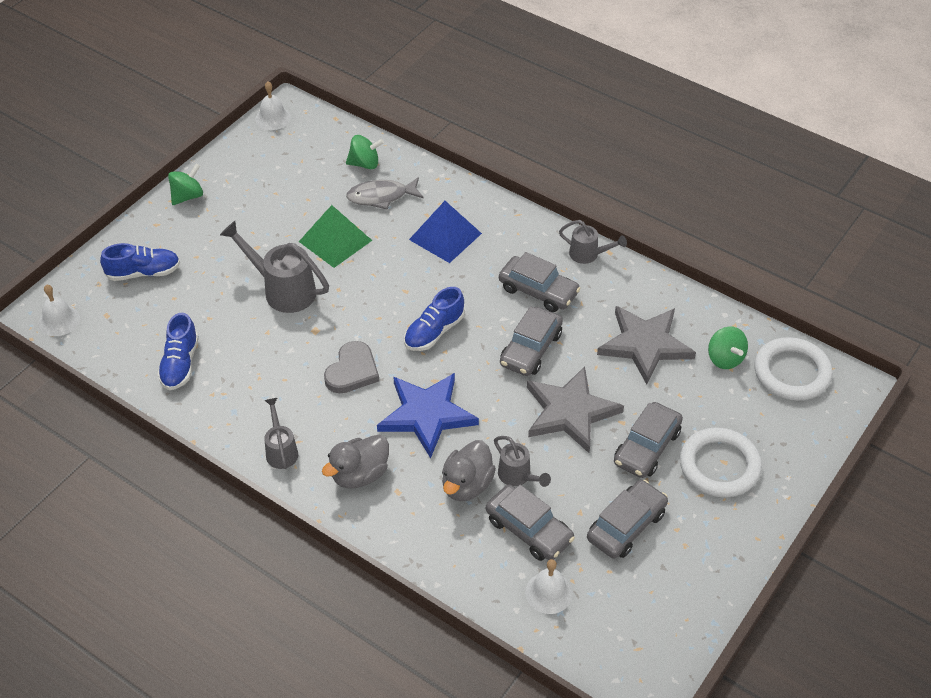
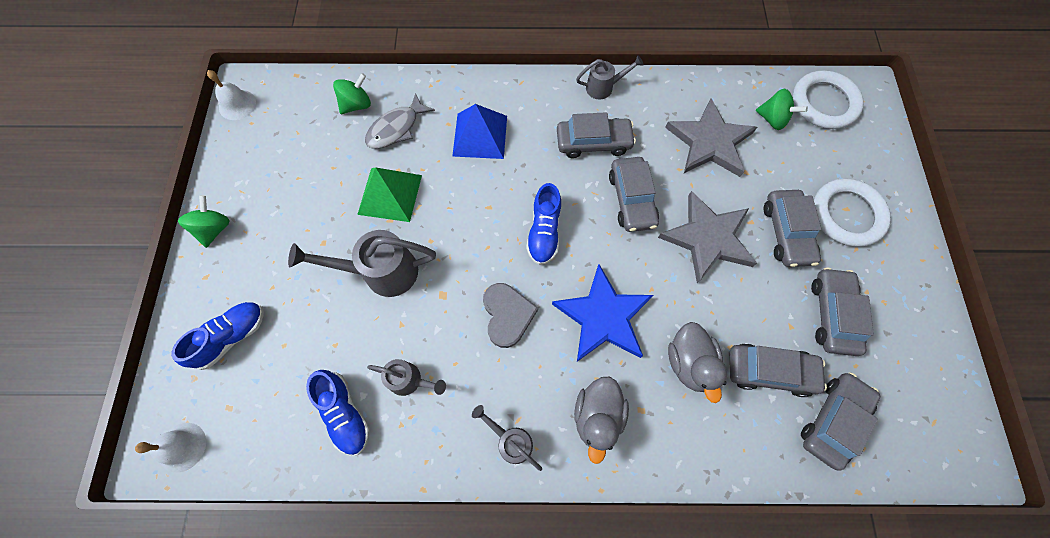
camera: 35 degrees left, 20 degrees up
(517, 476) = (719, 326): grey watering can -> grey watering can (409, 380)
(549, 592) = (833, 420): white bell -> grey car

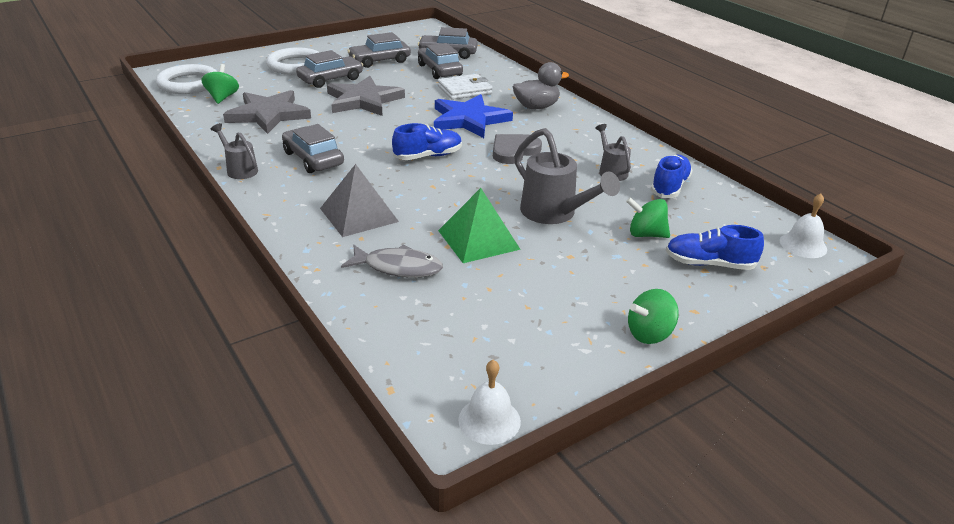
camera: 125 degrees left, 35 degrees down
(357, 105) = (392, 310): green spinning top -> green spinning top (645, 234)
(480, 135) = (358, 215): blue pyramid -> grey pyramid
(511, 441) = (591, 127): grey watering can -> none
(631, 199) = (358, 131): grey car -> none
(689, 363) = (464, 90): grey duck -> white wallet

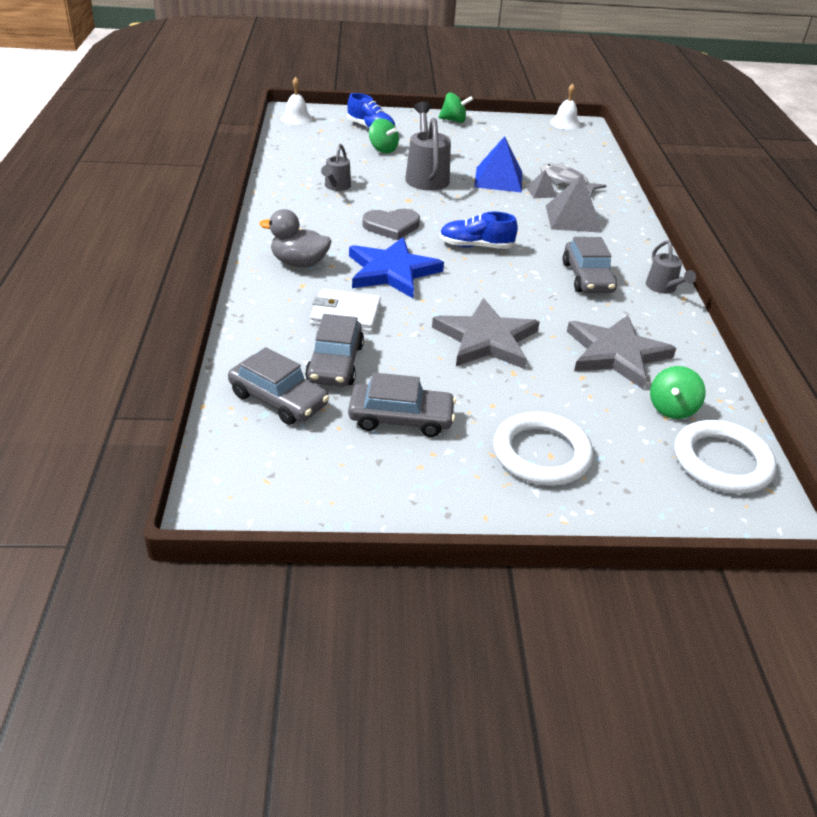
camera: 150 degrees left, 5 degrees up
(330, 79) = (504, 398): grey car -> none
(417, 239) = (541, 192): none -> grey pyramid
(478, 239) = (498, 179): green pyramid -> blue pyramid
(669, 187) = (313, 165): blue shoe -> none

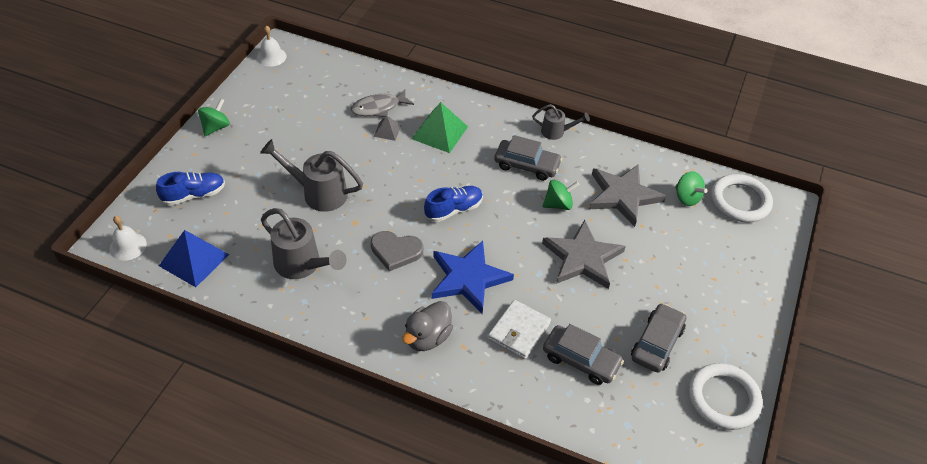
camera: 65 degrees left, 10 degrees up
(278, 399) = (614, 410): grey car -> none
(336, 187) = (302, 265): grey watering can -> grey watering can, size x1.73
(383, 149) = (245, 203): green spinning top -> green spinning top (558, 204)
(391, 226) = (396, 251): grey heart -> grey heart turned 90 degrees clockwise
(475, 246) = (454, 210): blue shoe -> blue shoe turned 150 degrees counterclockwise
(498, 179) = (351, 147): blue pyramid -> blue pyramid (194, 260)
(541, 454) = (711, 282): white ring -> white ring (723, 399)
(573, 218) = (440, 132): grey pyramid -> green pyramid

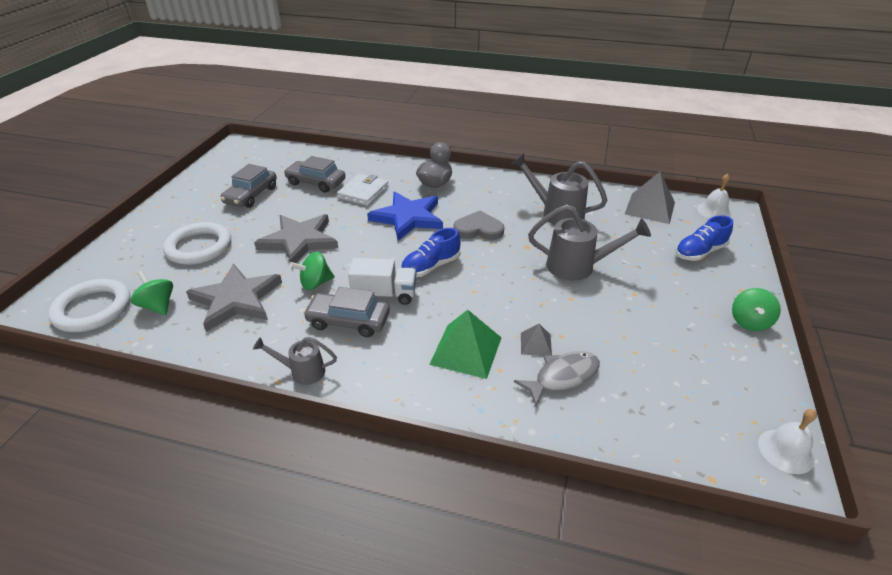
camera: 175 degrees right, 10 degrees down
(194, 260) = (650, 208): blue pyramid -> grey pyramid
(497, 186) = (384, 294): none -> white truck
(723, 399) = (214, 174): white ring -> white ring (199, 247)

